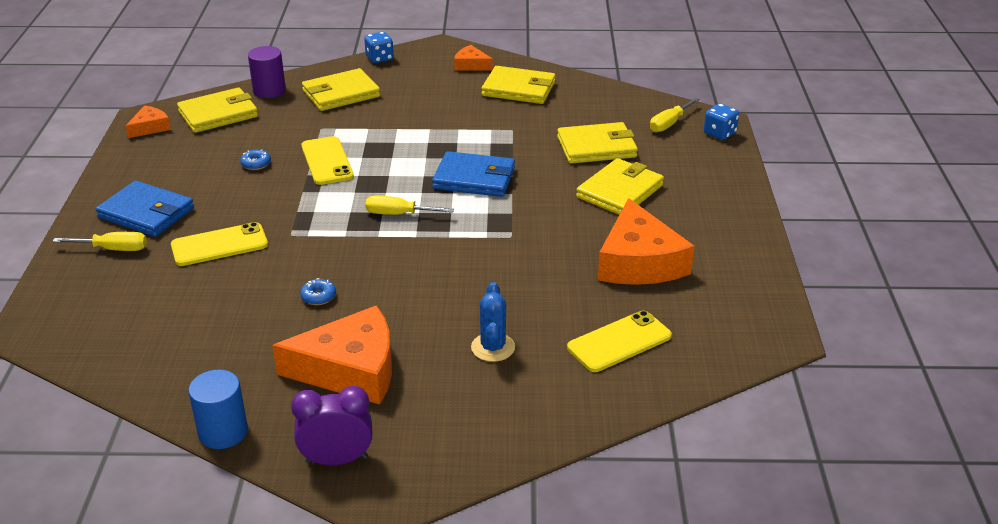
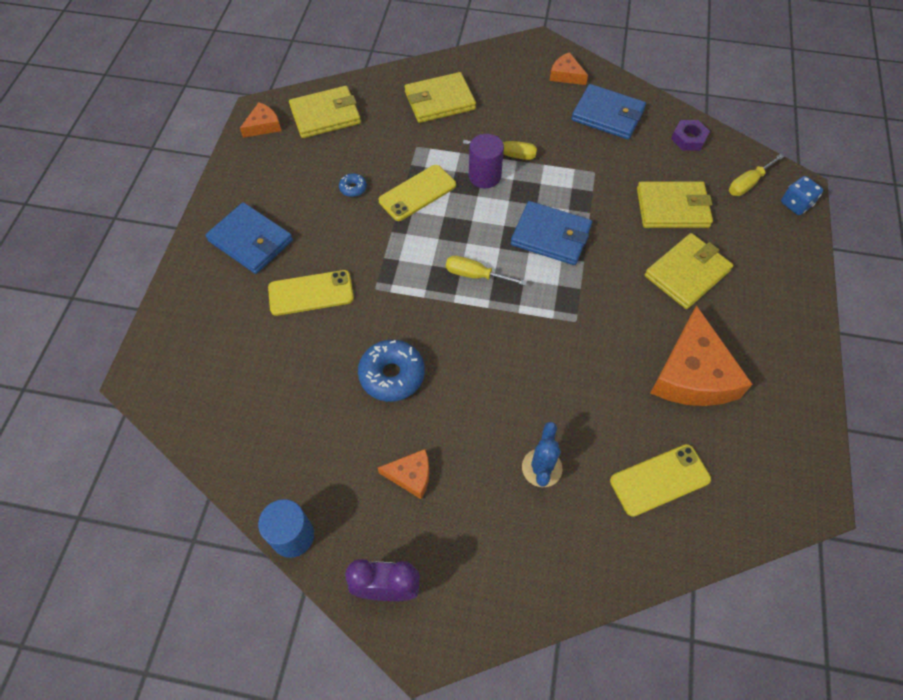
camera: 10 degrees right, 25 degrees up
(113, 249) = (218, 285): yellow screwdriver -> yellow screwdriver (508, 154)
(269, 90) = (374, 88): purple cylinder -> purple cylinder (484, 176)
(318, 297) = (392, 375): blue donut -> blue donut, size x2.04
(327, 161) = (417, 193): yellow phone -> yellow phone turned 60 degrees clockwise
(351, 370) = (411, 475): orange cheese -> orange cheese, size x0.49
(379, 58) = (480, 55): blue dice -> none
(519, 89) = (608, 115): yellow wallet -> blue wallet
(604, 98) = (688, 139): none -> purple nut

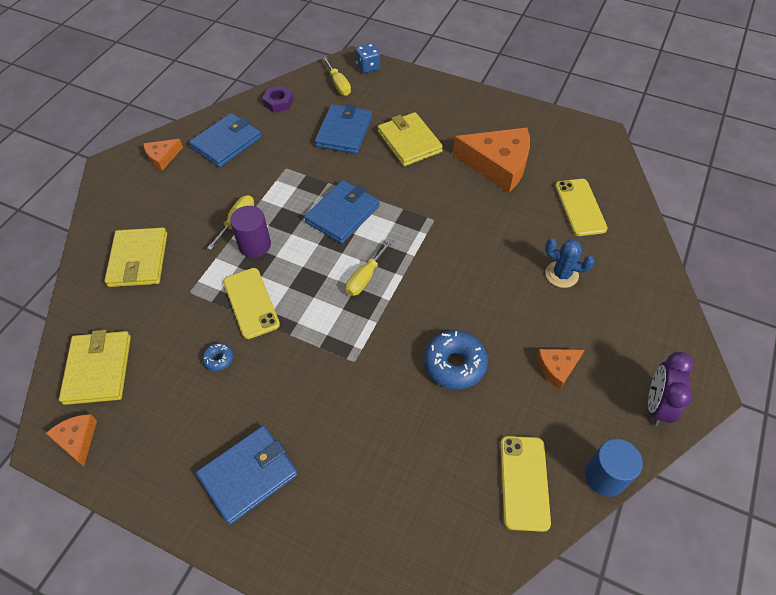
camera: 75 degrees left, 5 degrees down
(311, 293) = (341, 421): yellow phone -> yellow phone (524, 482)
(411, 475) = (557, 368): orange cheese -> orange cheese turned 135 degrees counterclockwise
(672, 208) = (344, 132): yellow wallet -> blue wallet

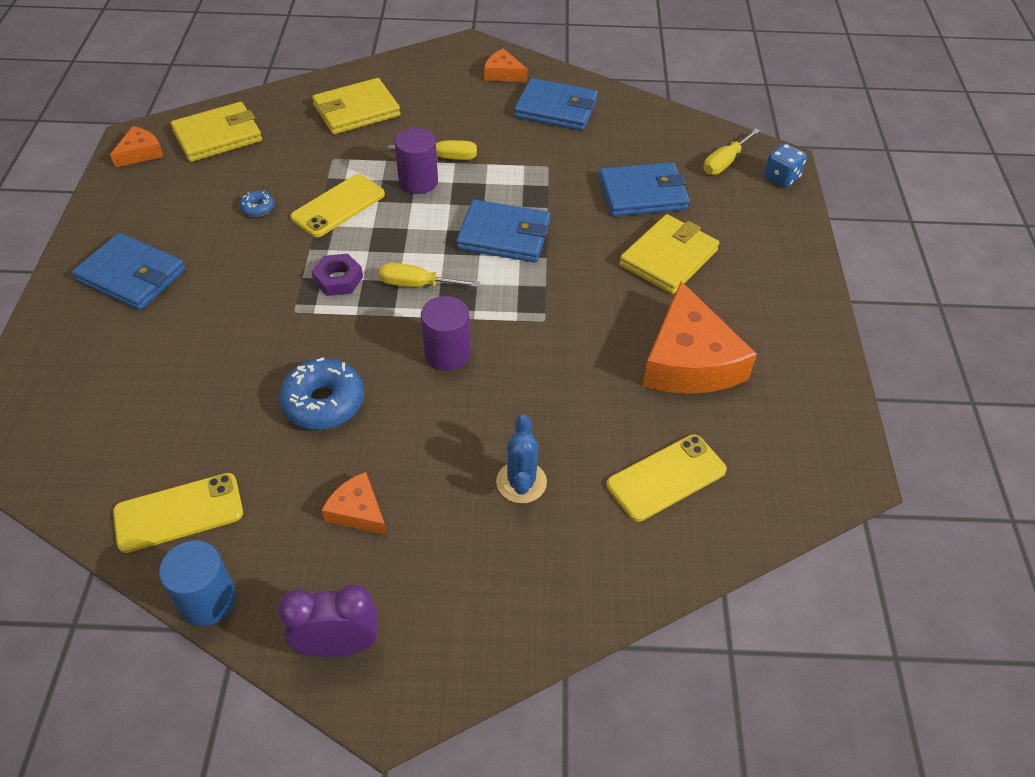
camera: 65 degrees right, 5 degrees down
(278, 102) = (651, 124): purple nut -> purple nut (338, 279)
(440, 279) = (447, 353): none -> purple cylinder

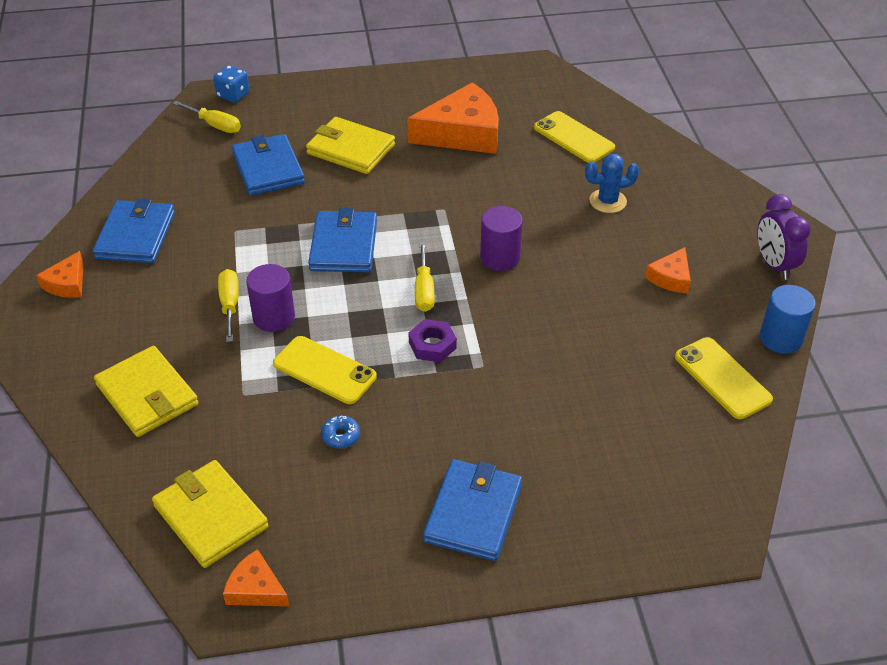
camera: 100 degrees left, 5 degrees down
(323, 402) = (580, 320): blue donut -> none

